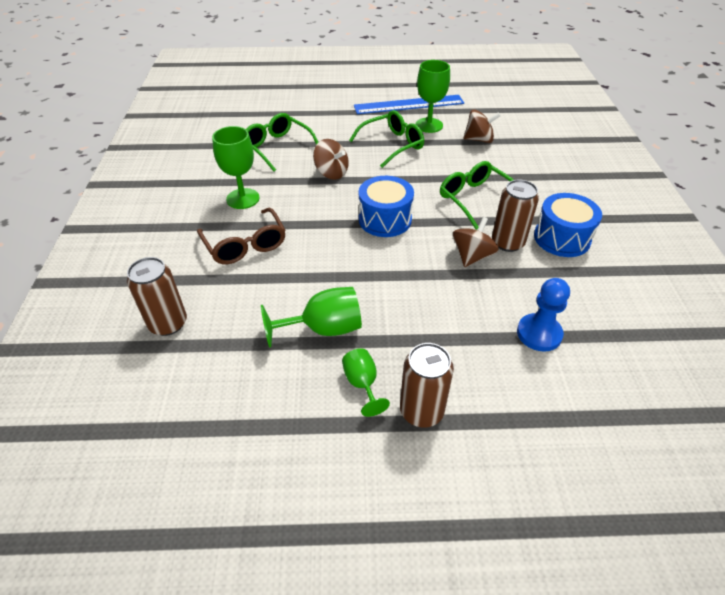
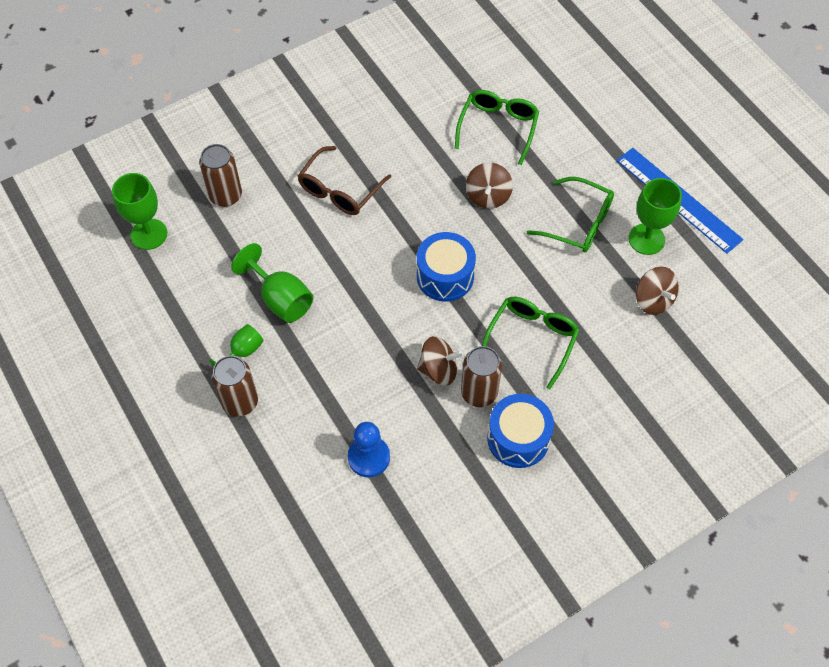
camera: 60 degrees right, 15 degrees up
(243, 199) = (398, 150): green goblet -> green goblet (149, 234)

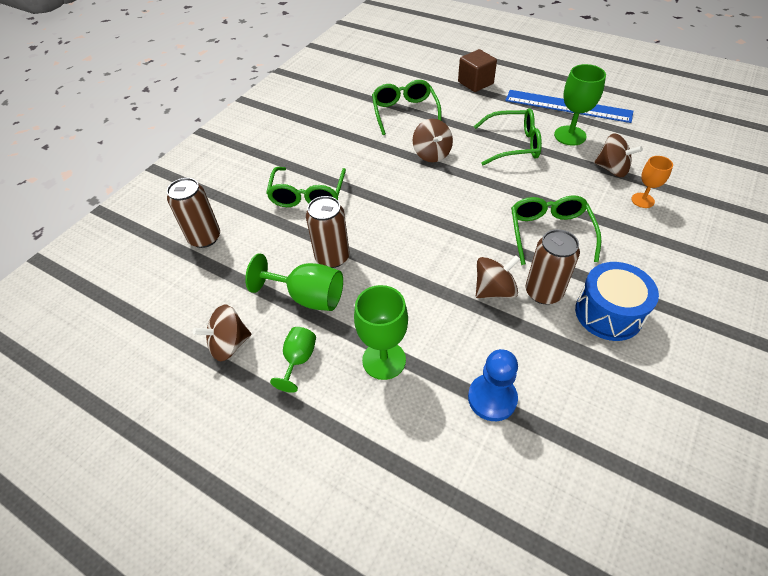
camera: 25 degrees left, 10 degrees down
(149, 234) = (142, 298): green goblet -> green goblet (384, 360)
(197, 311) = (229, 344): none -> brown spinning top
(240, 402) = (324, 409): brown can -> brown can (332, 257)
(340, 189) = (308, 194): brown glasses -> green glasses
(445, 276) = (442, 219): blue drum -> none
(603, 119) = (475, 83): none -> brown cube
(651, 349) = (642, 200): none -> orange goblet

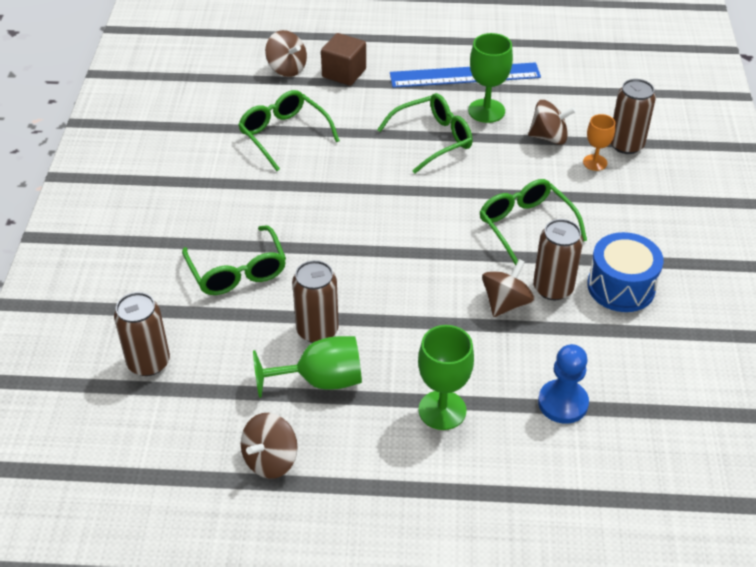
camera: 30 degrees left, 5 degrees down
(298, 360) = (356, 444): green goblet -> none
(432, 154) = (349, 177): brown spinning top -> brown spinning top (287, 69)
(680, 194) = (626, 145): none -> brown can

